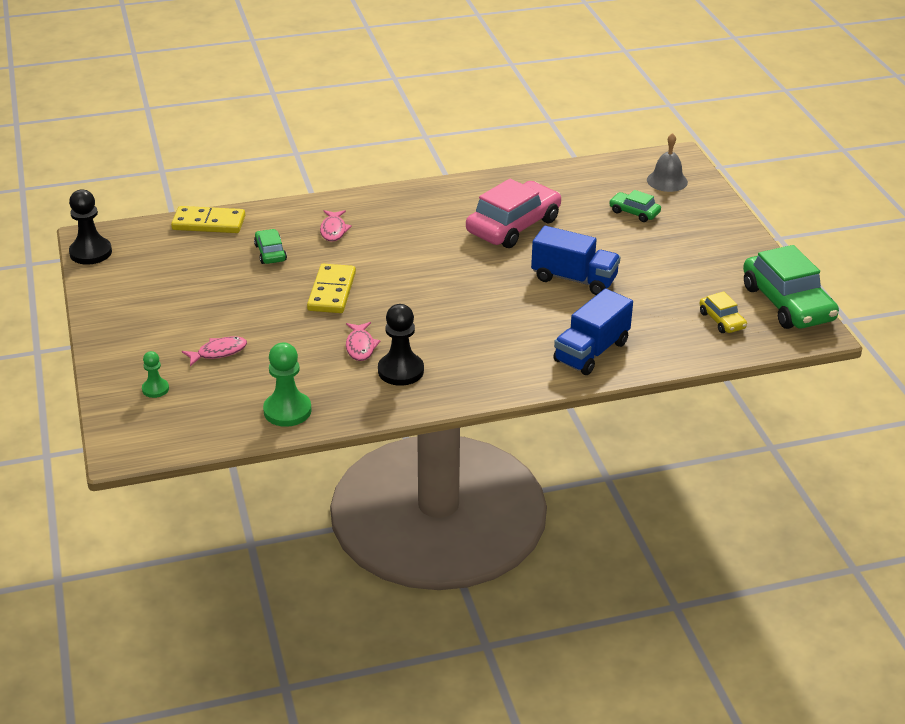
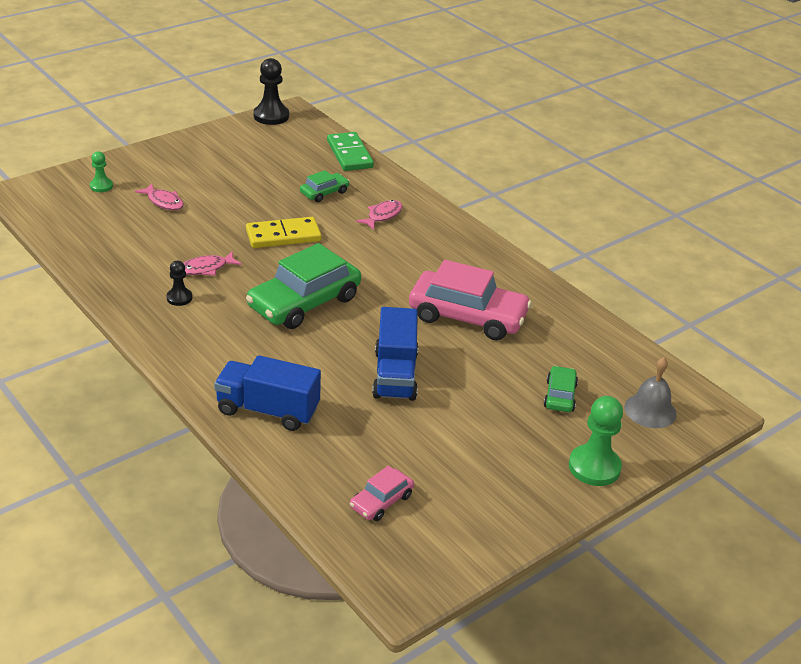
camera: 65 degrees right, 0 degrees up
(209, 223) = (350, 154): yellow domino -> green domino
(287, 411) = (96, 252): green pawn -> green pawn (594, 467)
(333, 230) = (382, 216): pink fish -> pink fish turned 150 degrees clockwise
(400, 371) = (179, 298): black pawn -> black pawn, size x0.57
(722, 320) = (381, 501): yellow car -> pink car
(787, 303) = (451, 555): green car -> green car (304, 302)

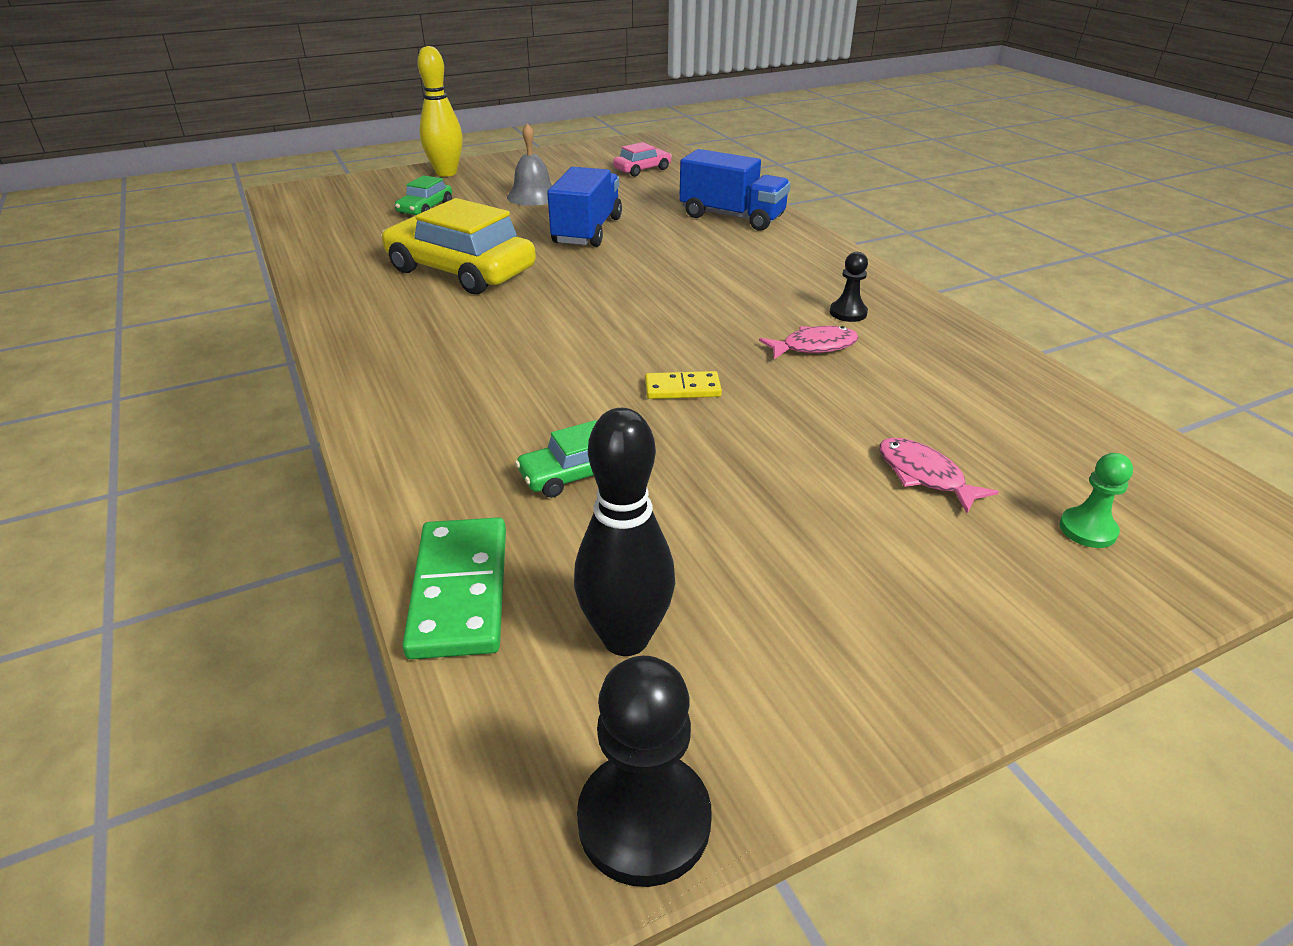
camera: 165 degrees left, 0 degrees up
(283, 236) = (682, 389): yellow domino -> yellow domino, size x0.58
(286, 147) = (625, 638): none -> black bowling pin
(304, 302) = (671, 297): green car -> none
(382, 216) = (482, 413): pink fish -> none
(467, 316) = (461, 270): pink car -> yellow car
(594, 467) = (446, 173): green pawn -> yellow bowling pin
(650, 410) = (348, 195): grey bell -> grey bell (533, 196)

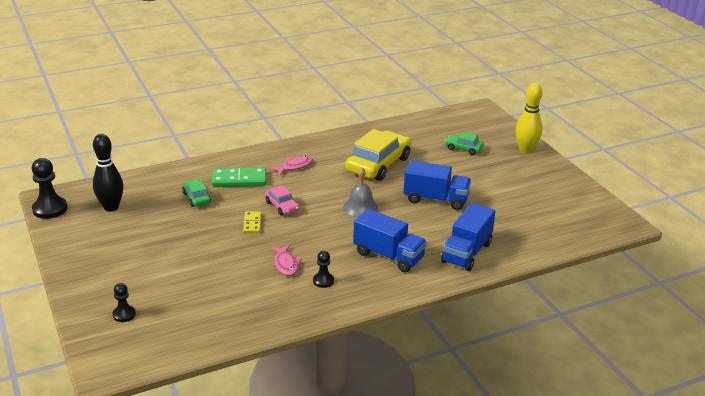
camera: 90 degrees right, 5 degrees down
(459, 591) = (142, 179): green domino -> green domino (239, 180)
(533, 196) = (491, 180): grey bell -> grey bell (360, 207)
(642, 169) = (554, 221): pink car -> pink car (282, 206)
(757, 265) = (388, 256): none -> blue truck
(924, 475) = (171, 279): pink fish -> pink fish (295, 166)
(1087, 529) = (124, 314): green pawn -> black pawn

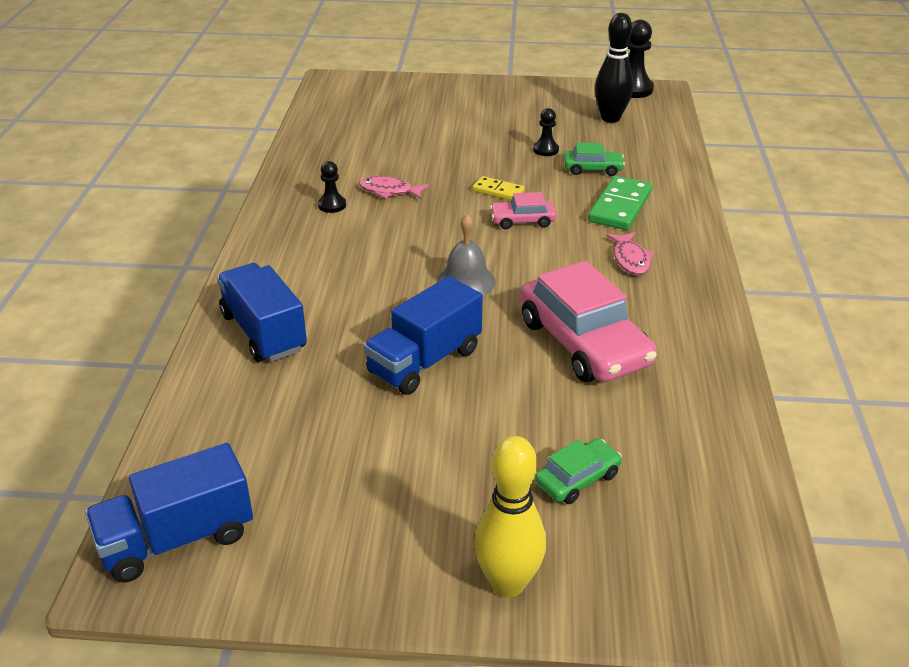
camera: 120 degrees right, 5 degrees up
(124, 314) = (399, 97): black pawn -> black pawn (545, 150)
(378, 164) = (584, 342): yellow car -> pink car
(388, 256) = (329, 264): blue truck -> blue truck (177, 539)

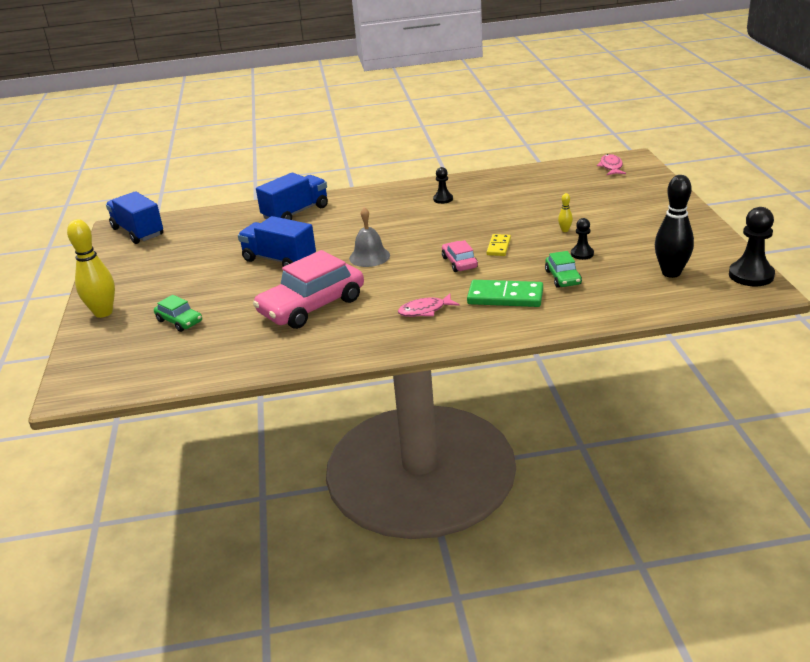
camera: 80 degrees right, 5 degrees down
(389, 191) = (473, 212): pink fish -> pink fish (611, 167)
(483, 148) = (565, 230): none -> yellow bowling pin

